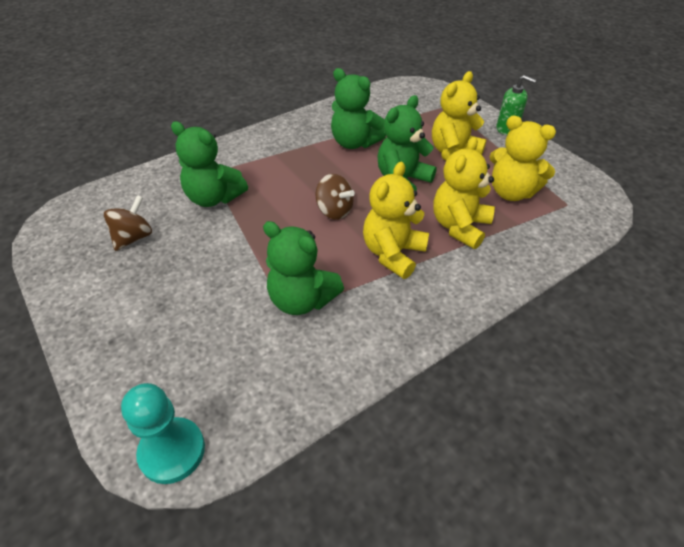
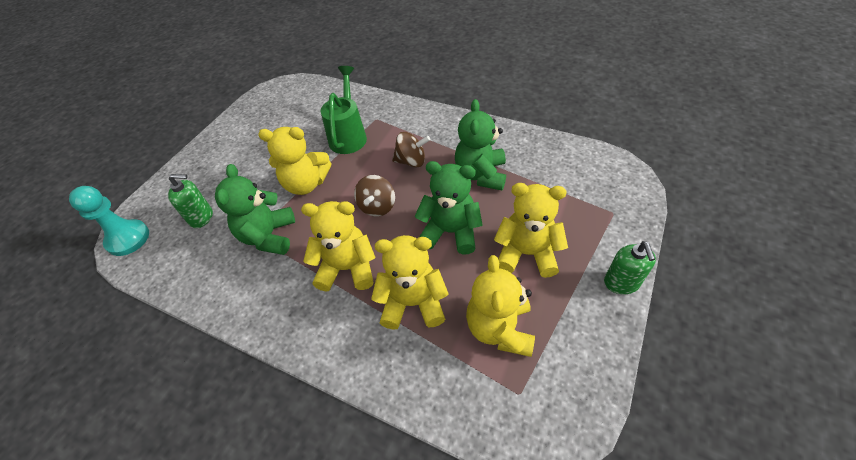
camera: 65 degrees right, 5 degrees up
(133, 237) = (287, 124): brown spinning top -> brown spinning top (411, 161)
(212, 356) = (201, 217): none -> green soap dispenser
(214, 198) = (348, 136): green teddy bear -> green watering can
(252, 249) = (306, 184): none -> yellow teddy bear

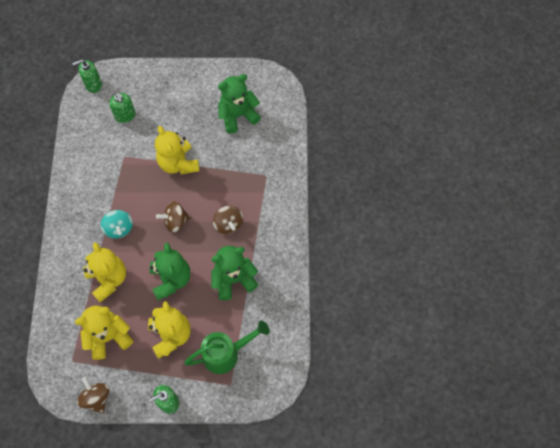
camera: 60 degrees right, 15 degrees up
(128, 239) = (93, 84): turquoise pawn -> green soap dispenser
(269, 236) = (126, 167): green teddy bear -> green teddy bear (238, 115)
(347, 268) = (119, 228): yellow teddy bear -> turquoise spinning top
(348, 136) = (238, 165): green watering can -> green watering can (226, 353)
(592, 375) = (96, 398): none -> brown spinning top

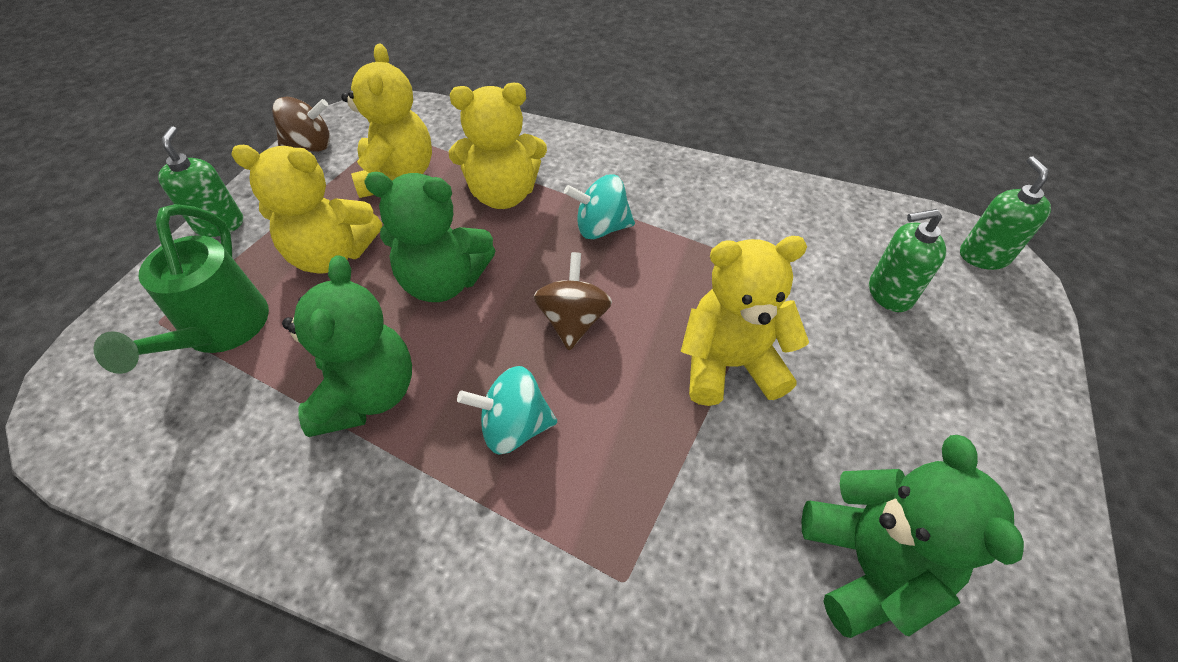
camera: 110 degrees right, 15 degrees down
(228, 224) = (514, 427): brown spinning top -> turquoise spinning top

